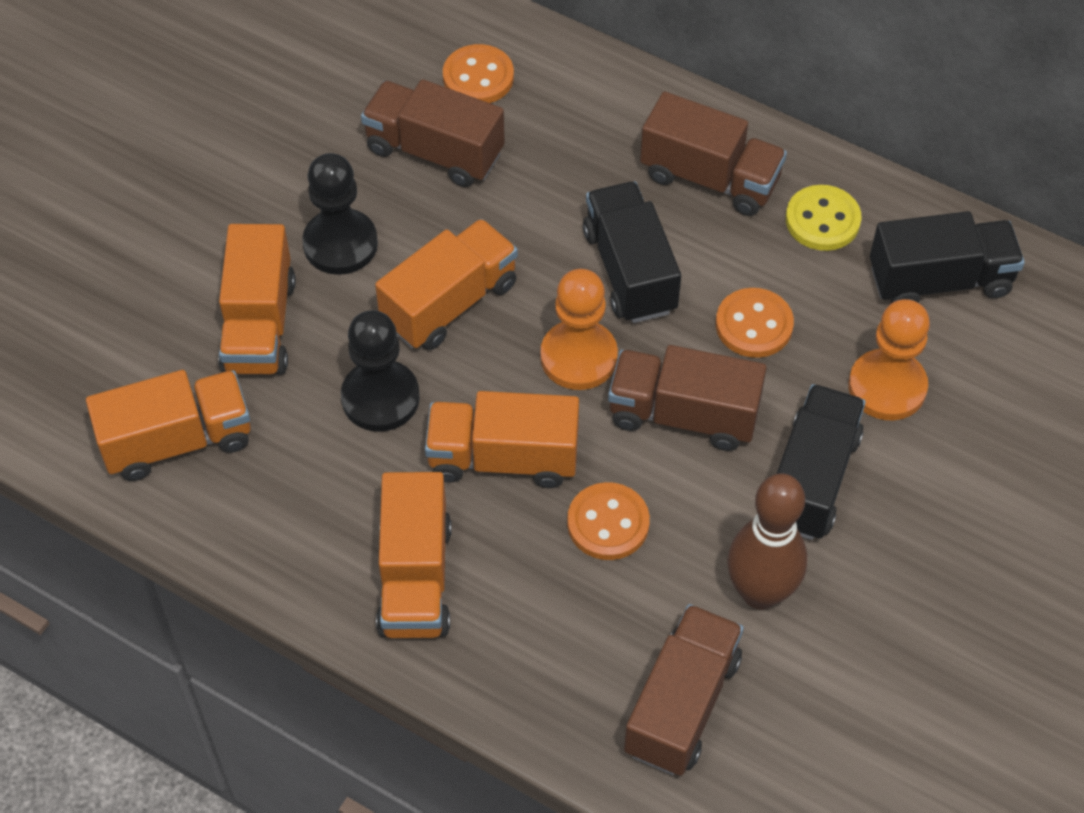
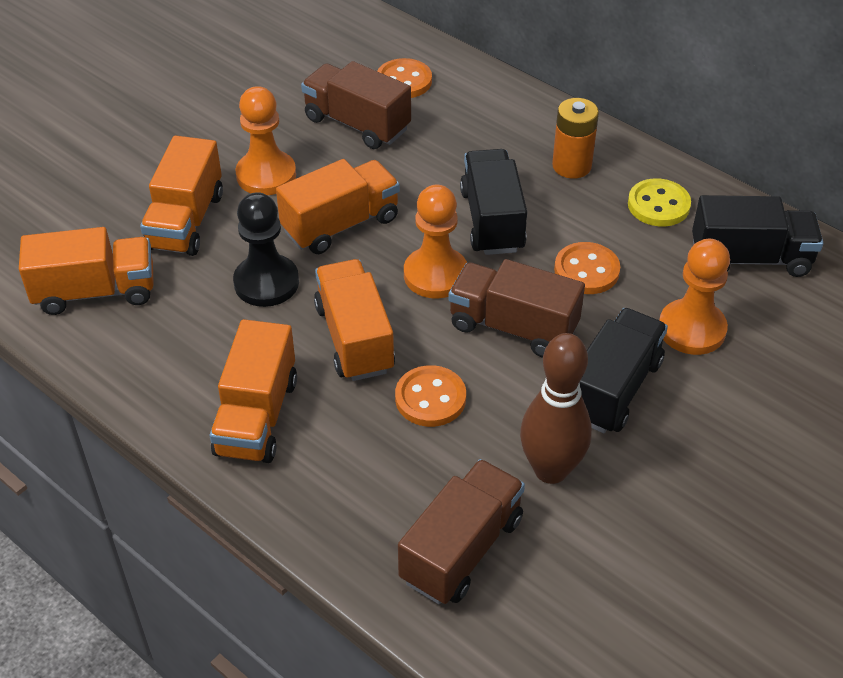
camera: 10 degrees right, 10 degrees down
(340, 244) = (266, 175): black pawn -> orange pawn
(503, 458) = (354, 338): orange truck -> orange truck turned 60 degrees clockwise
(710, 178) = (571, 166): brown truck -> orange battery

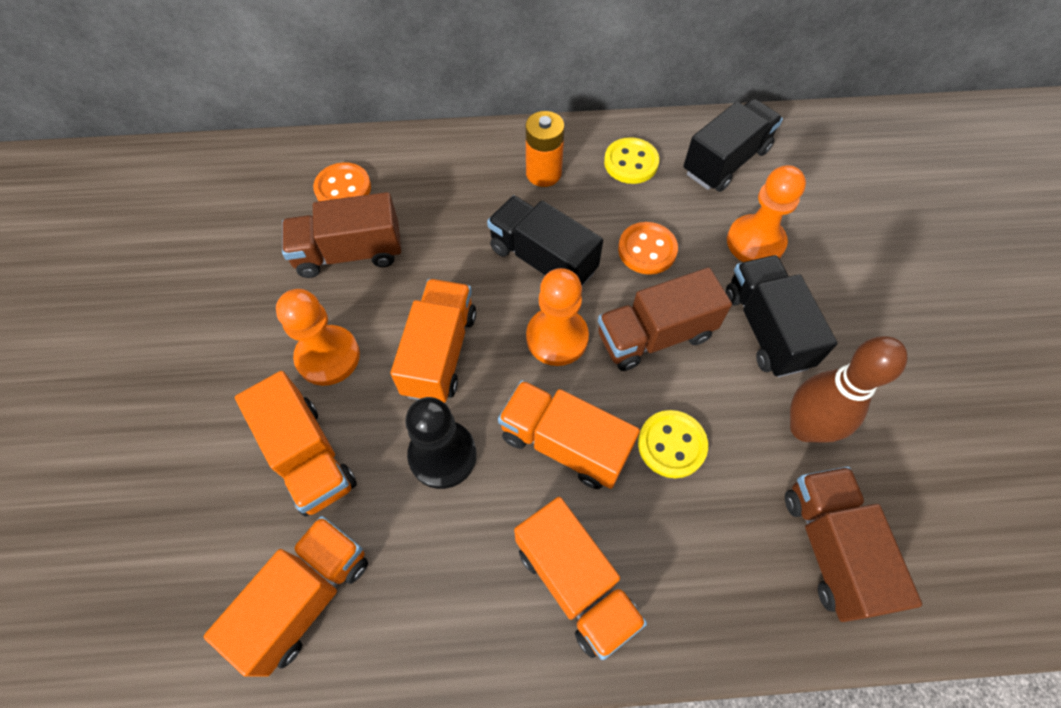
camera: 45 degrees left, 15 degrees up
(430, 398) = (671, 445): orange button -> yellow button

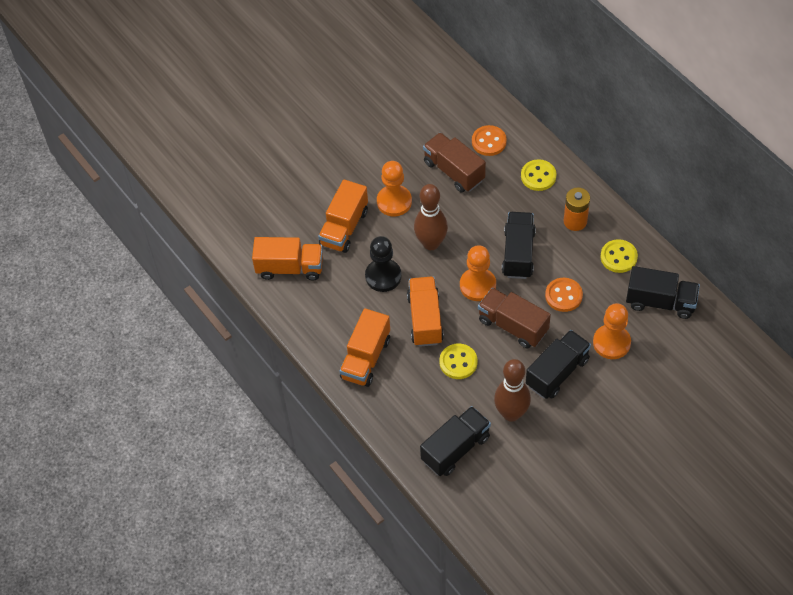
camera: 60 degrees right, 5 degrees down
(440, 353) = (431, 243): orange truck -> brown bowling pin
(444, 170) = (538, 176): none -> yellow button
(830, 548) = (455, 449): brown truck -> black truck

